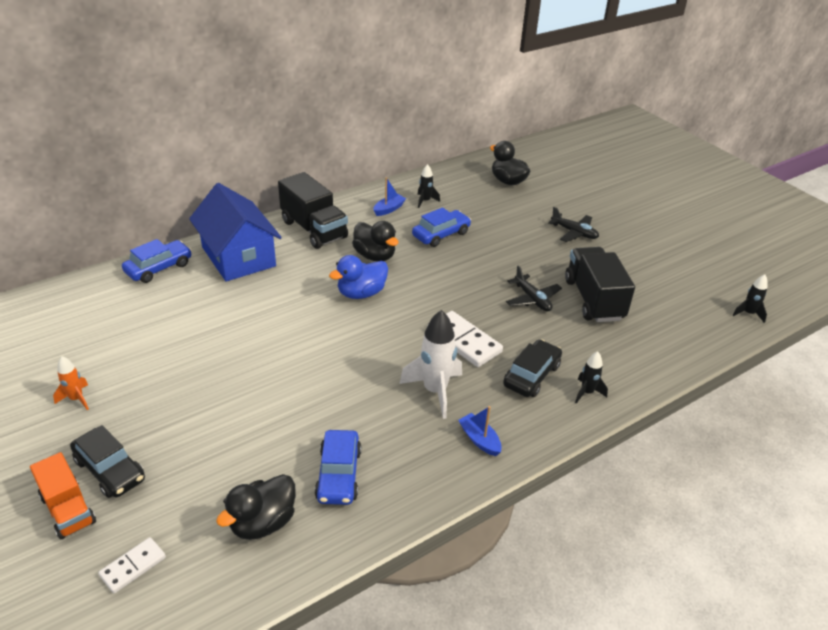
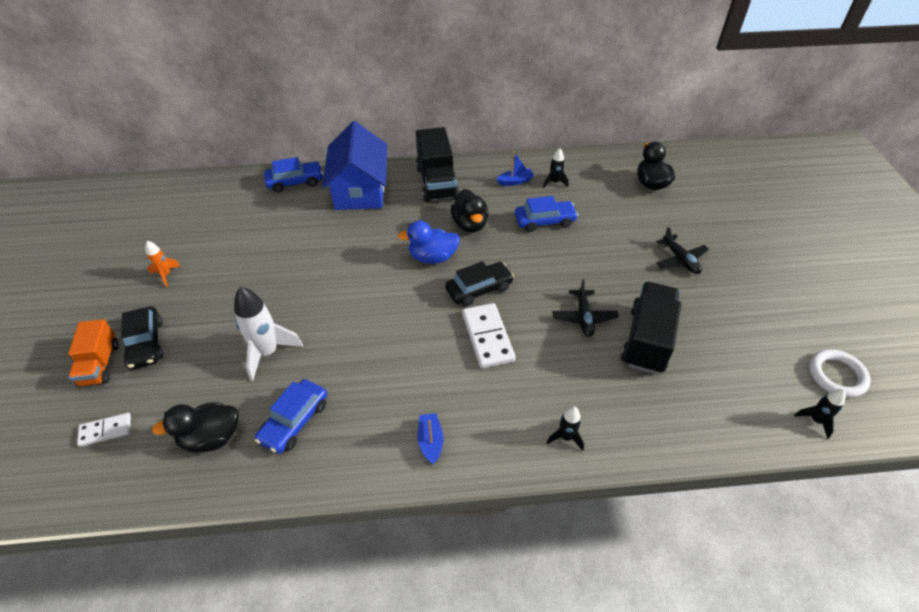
camera: 30 degrees right, 10 degrees up
(435, 391) = (426, 376): white rocket -> white rocket (268, 352)
(531, 375) = (525, 397): black car -> black car (479, 289)
(740, 279) = (836, 375): none -> white ring

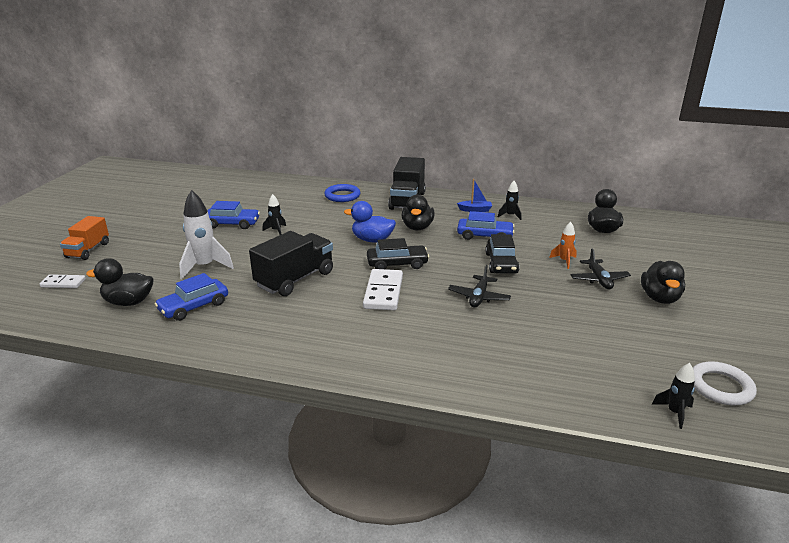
camera: 20 degrees right, 20 degrees down
(146, 343) = (126, 246): black car -> black car (501, 263)
(166, 275) = (167, 215): orange rocket -> orange rocket (564, 261)
(295, 182) = (296, 184): blue car -> blue car (232, 224)
(360, 190) = (342, 196): blue house -> blue ring
(430, 441) = (289, 341): blue boat -> none
(565, 437) = (407, 365): black rocket -> black rocket (276, 231)
(646, 340) = (529, 322): black truck -> black truck (295, 279)
(742, 272) = (659, 298): none -> black duck

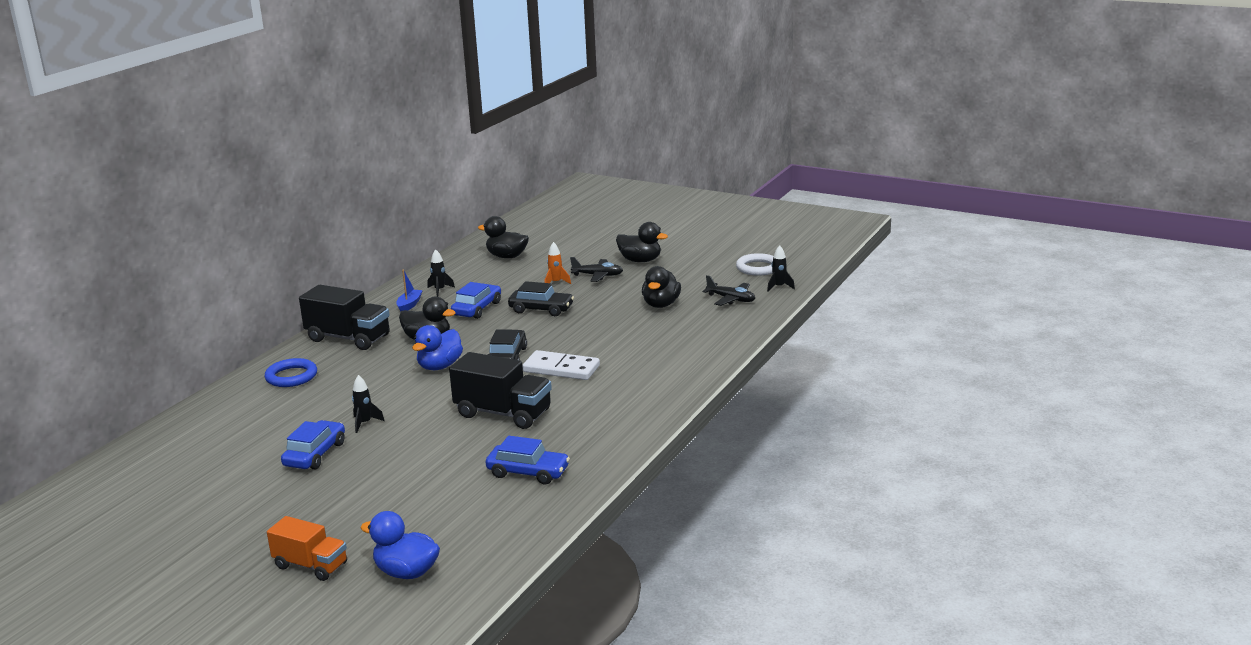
camera: 75 degrees left, 5 degrees down
(63, 283) = (406, 572): white domino -> blue duck
(129, 302) = (491, 516): black duck -> black duck (661, 304)
(194, 306) = (528, 472): blue car -> blue car turned 45 degrees counterclockwise
(205, 267) = (433, 470): white rocket -> none
(295, 279) = (503, 413): black truck -> black truck turned 150 degrees clockwise
(479, 297) = (597, 327): black plane -> black plane (731, 299)

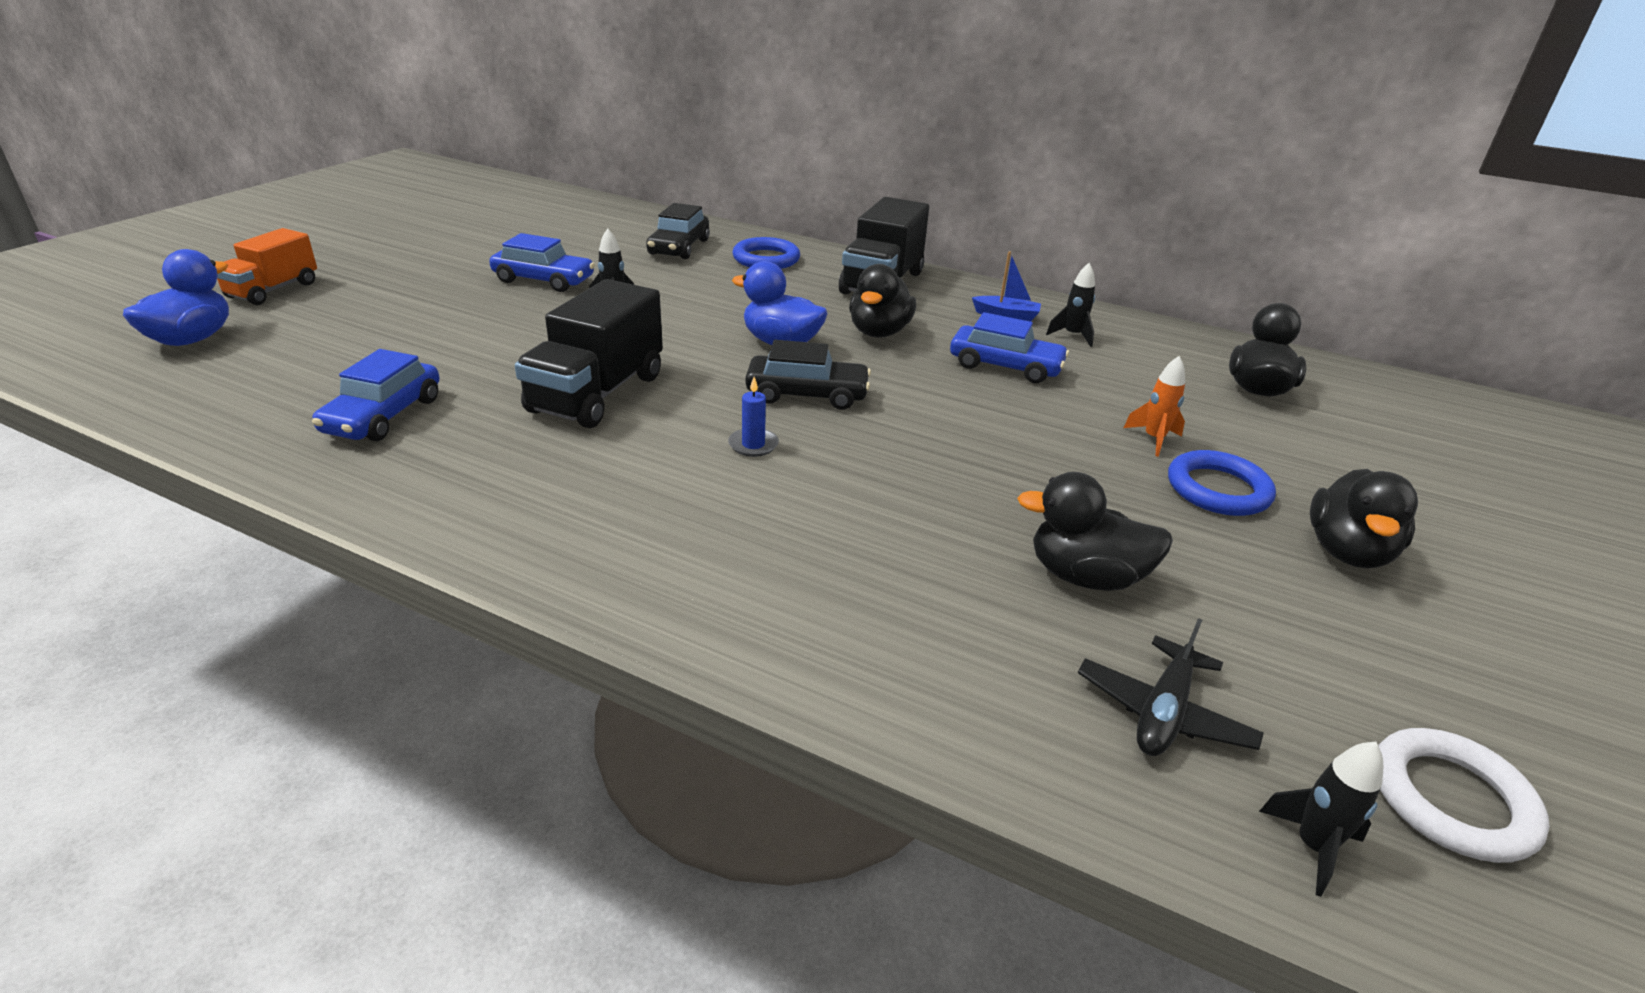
camera: 85 degrees right, 10 degrees up
(541, 309) = (1017, 424): black car -> black car (679, 247)
(561, 369) = (753, 445): white domino -> blue candle
(598, 275) = (1218, 489): black plane -> blue ring

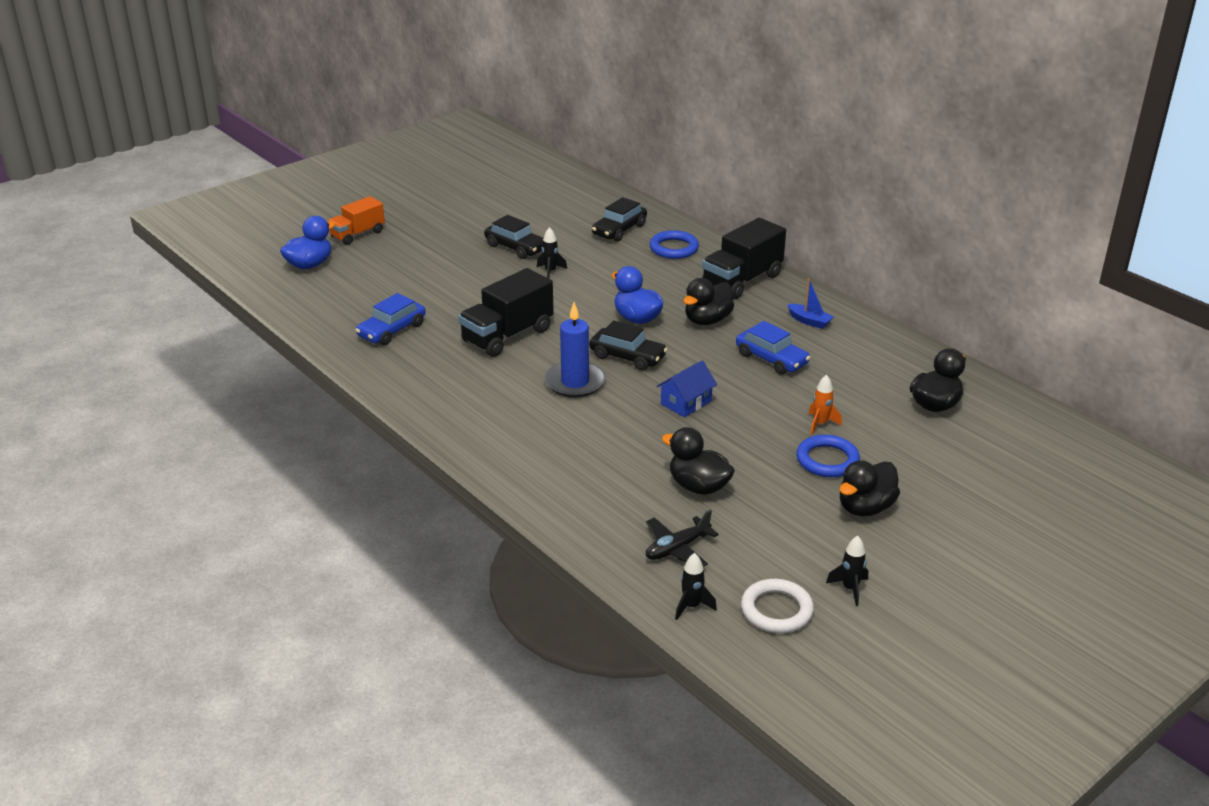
camera: 25 degrees right, 0 degrees up
(544, 280) = (516, 247): blue car -> black car
(753, 445) = (575, 382): blue candle -> blue candle, size x2.08
(946, 444) = (686, 403): none -> blue house
(1072, 336) = (842, 344): black rocket -> black rocket (850, 589)

